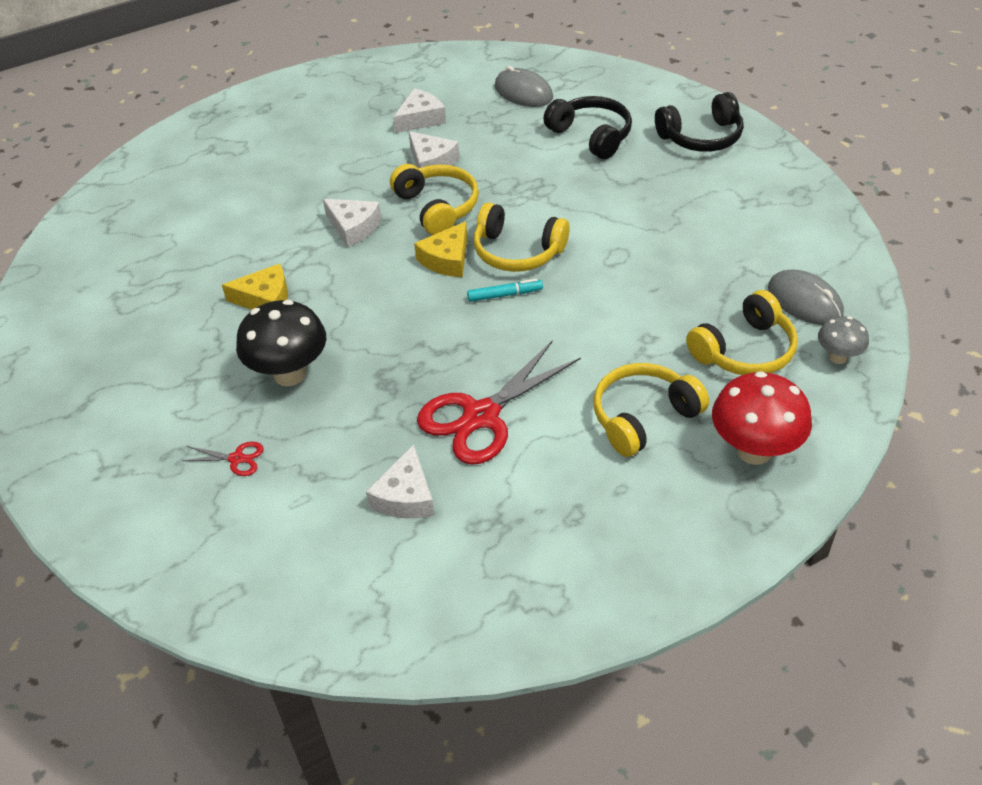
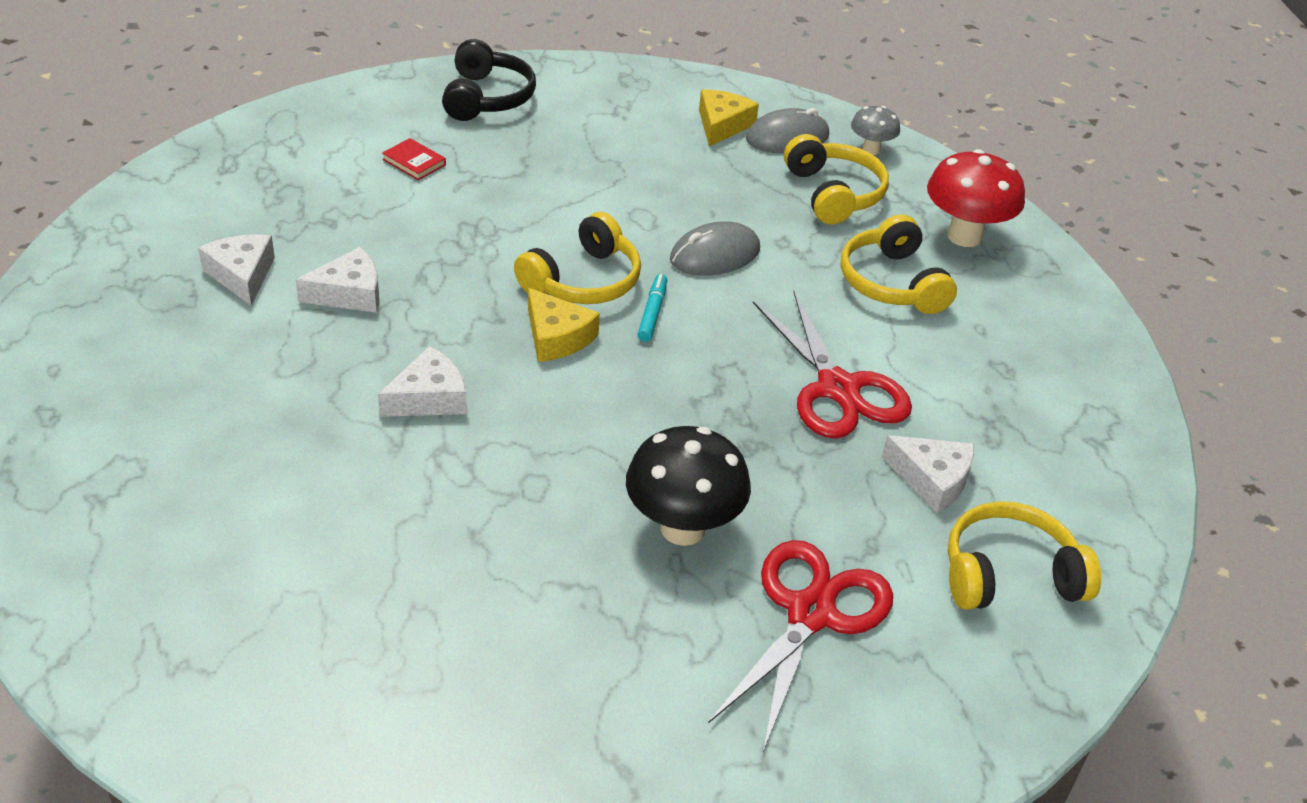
camera: 75 degrees left, 5 degrees down
(236, 459) = (810, 613): red scissors -> red scissors, size x2.31
(265, 299) = (518, 518): yellow cheese -> yellow cheese (722, 125)
(437, 207) = (448, 315): yellow headphones -> yellow headphones (1009, 575)
(523, 92) = (273, 179): grey mouse -> grey mouse (715, 255)
(591, 136) = (414, 162): black headphones -> red book

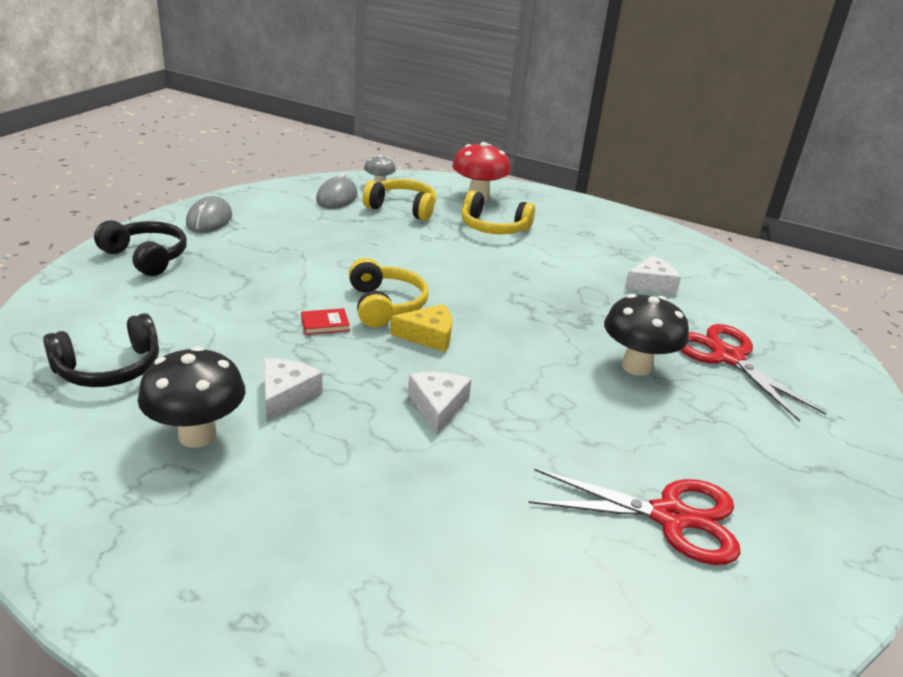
camera: 55 degrees left, 10 degrees down
(242, 275) = (197, 435): white cheese -> black mushroom
(288, 180) = (109, 368): none -> black headphones
(414, 162) = (174, 310): red book -> red book (325, 324)
(652, 313) = (442, 297): turquoise marker -> none
(715, 255) = (412, 258): grey mouse -> grey mouse (209, 219)
(722, 125) = (298, 207): yellow cheese -> none
(838, 388) = (562, 276): red scissors -> red scissors (670, 517)
(1009, 575) = (730, 295): yellow headphones -> none

